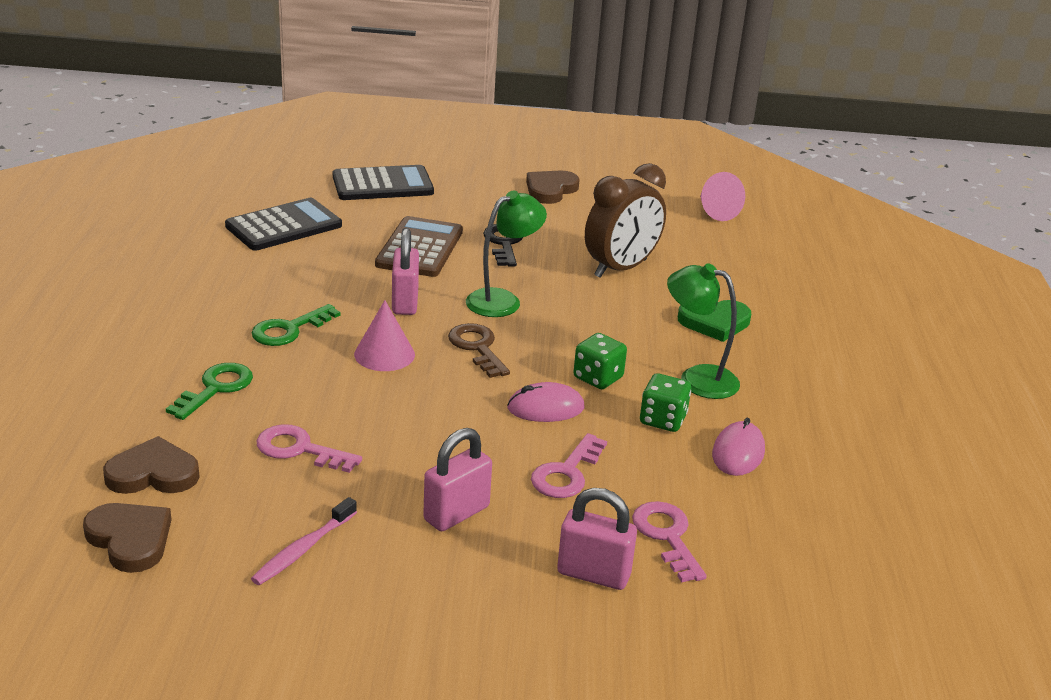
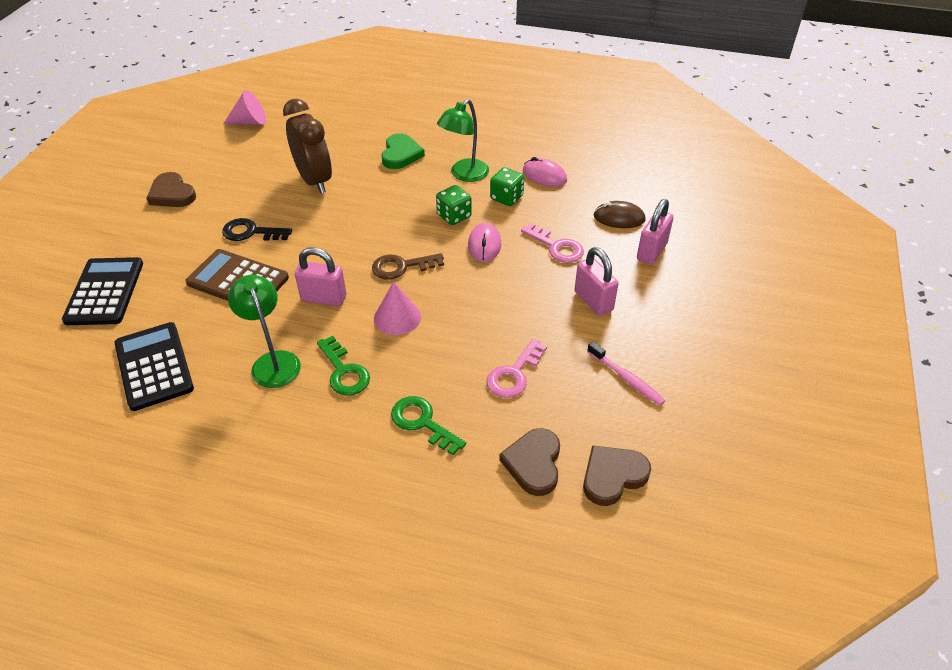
camera: 75 degrees left, 15 degrees up
(502, 300) = (338, 245): green lamp -> green lamp (273, 361)
(666, 536) = (619, 218): pink key -> brown mouse

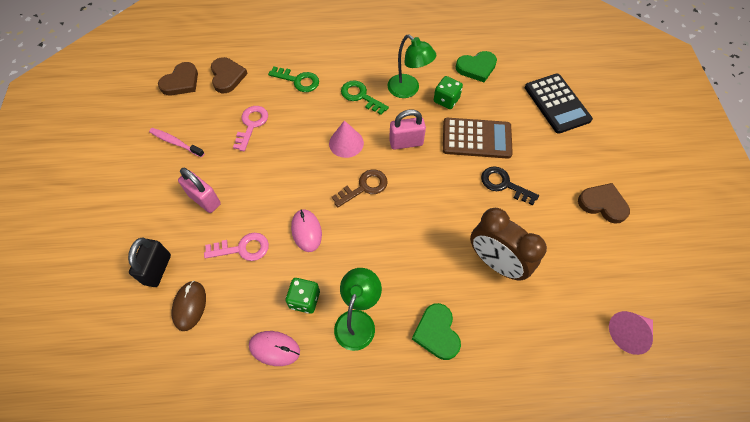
camera: 160 degrees right, 15 degrees up
(154, 366) = (476, 68): black calculator -> green heart
(250, 232) = (503, 184): black key -> black key turned 135 degrees counterclockwise
(454, 216) = (345, 258): green dice -> green dice (446, 100)
(557, 247) = (243, 248): pink key -> pink key turned 150 degrees clockwise
(619, 218) = (190, 306): brown mouse -> brown mouse turned 75 degrees counterclockwise
(651, 252) = (157, 269): pink padlock -> black padlock

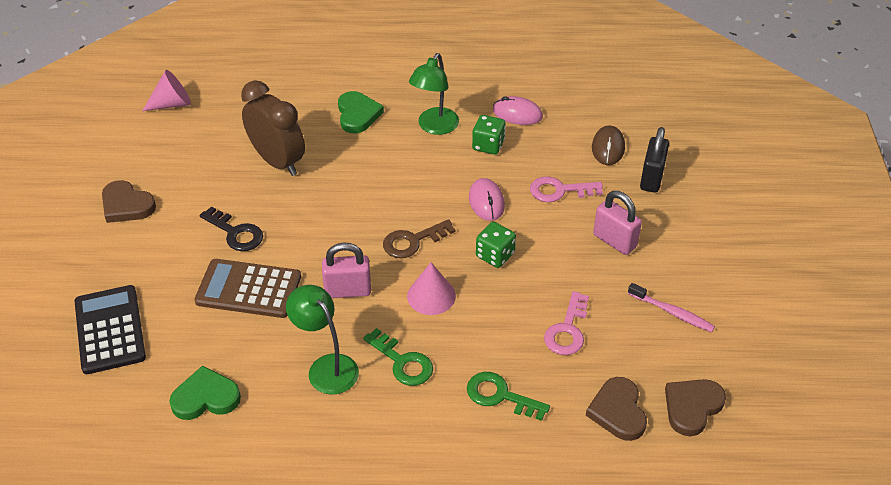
camera: 175 degrees left, 15 degrees down
(446, 100) = (273, 347): green dice -> green dice (495, 255)

